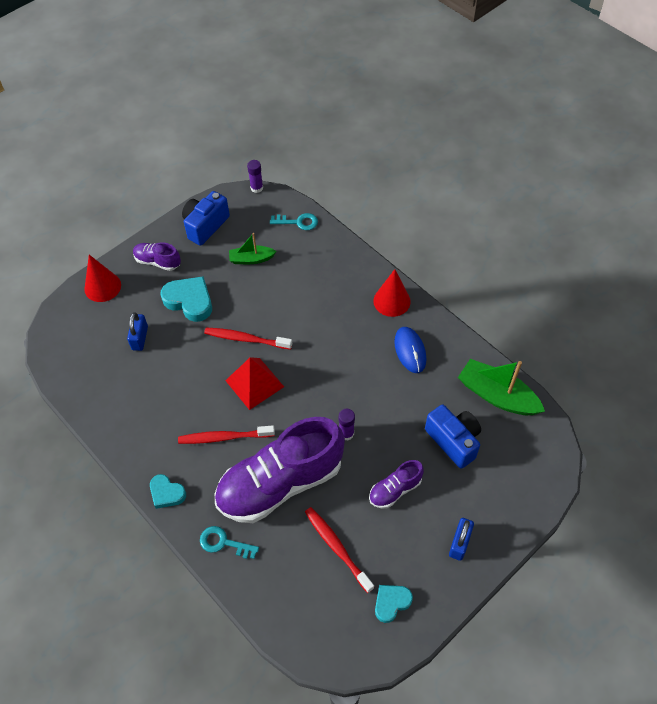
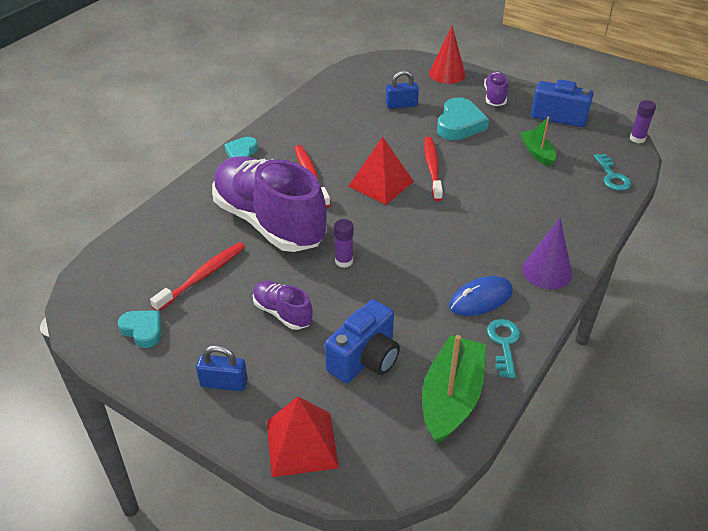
camera: 75 degrees right, 15 degrees down
(224, 543) = (197, 197): turquoise key -> turquoise key (504, 344)
(391, 301) = (547, 271): red cone -> purple cone
(522, 497) = (302, 444): none -> red pyramid

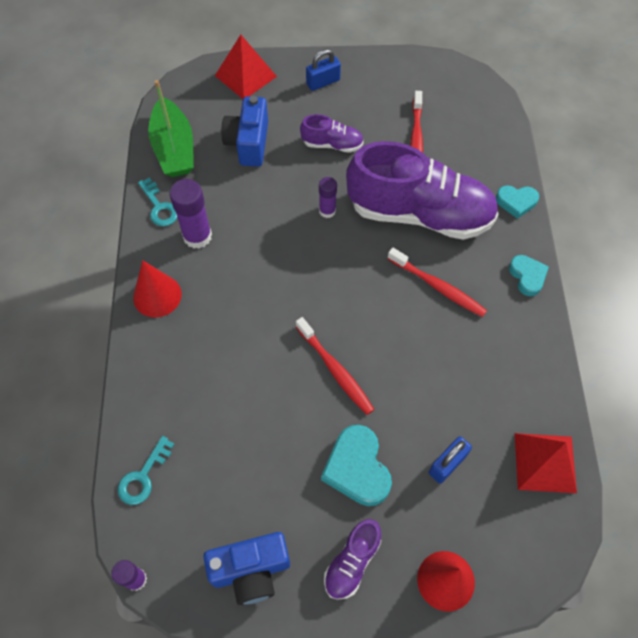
camera: 145 degrees right, 20 degrees up
(143, 330) = (409, 84): turquoise heart -> turquoise heart (516, 202)
(381, 183) = (367, 316): red pyramid -> red pyramid (545, 462)
(480, 299) = (197, 236): blue mouse -> purple glue stick
(495, 97) = (352, 562): purple shoe -> purple shoe turned 60 degrees clockwise
(537, 153) = (242, 468): green boat -> none
(547, 271) = (157, 295): purple cone -> red cone
(612, 176) = (143, 476): turquoise key -> turquoise key turned 105 degrees counterclockwise

